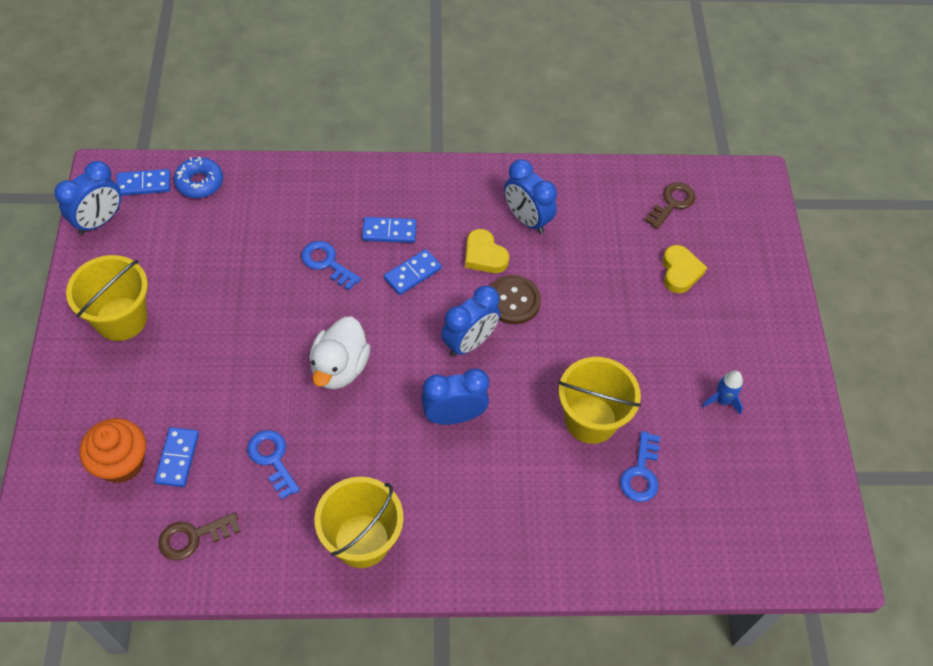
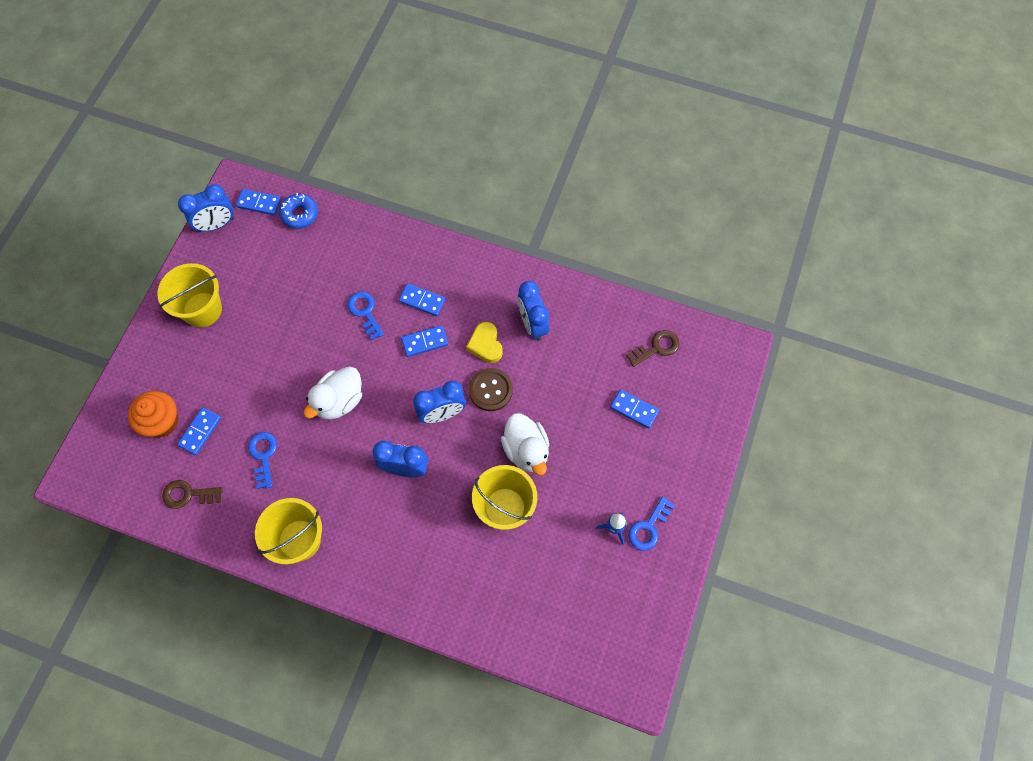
camera: 25 degrees right, 10 degrees up
(584, 351) = (526, 450): none -> white duck
(641, 473) = (523, 563): blue key -> blue key (649, 527)
(680, 272) = (634, 409): yellow heart -> blue domino

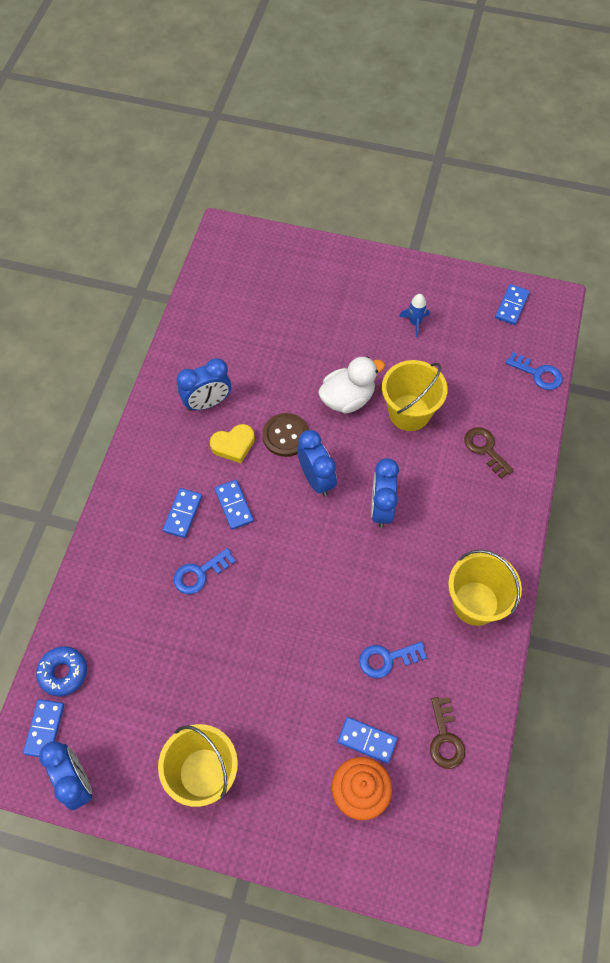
camera: 95 degrees left, 5 degrees down
(339, 401) = (312, 586): white duck -> none
(634, 409) = (295, 311): blue domino -> blue domino (512, 306)
(649, 527) = (409, 296): blue key -> blue key (538, 374)
(656, 347) = (228, 295): brown key -> brown key (485, 449)

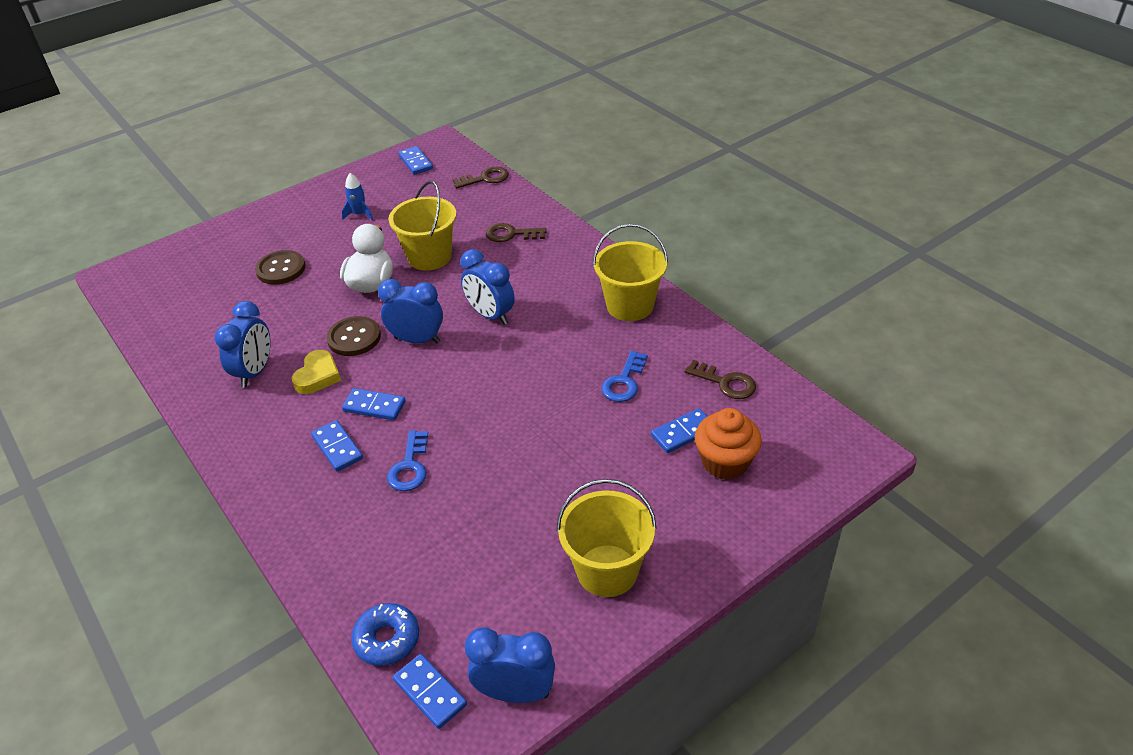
camera: 50 degrees left, 20 degrees down
(313, 326) = (281, 269): none -> brown button
(538, 374) = (485, 178): blue key -> brown key

